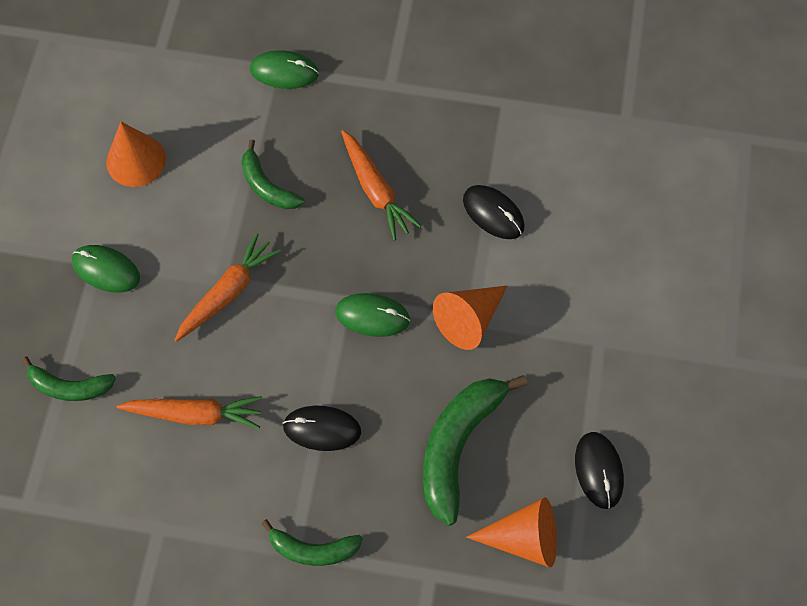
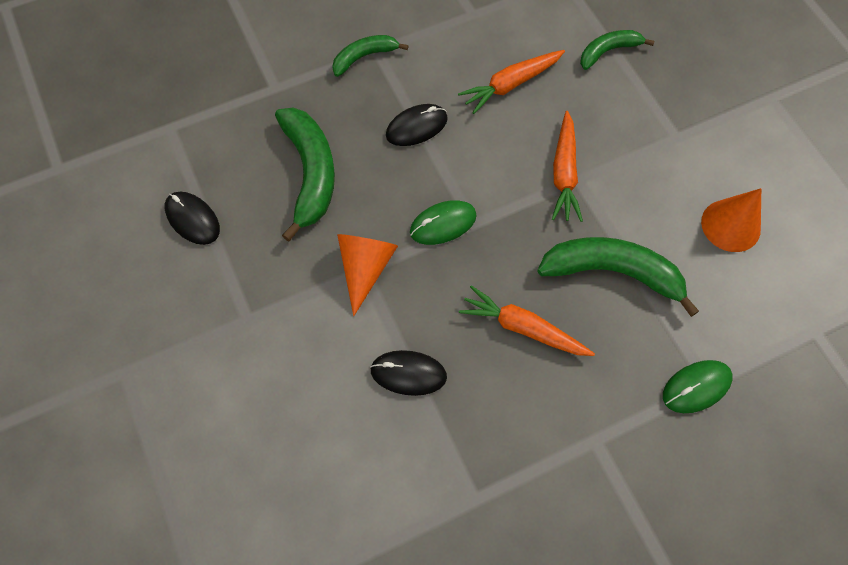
camera: 145 degrees right, 0 degrees up
(106, 270) = (664, 134): green mouse -> none
(267, 186) = (612, 272): green banana -> green banana, size x1.73
(524, 538) = (223, 144): orange cone -> none

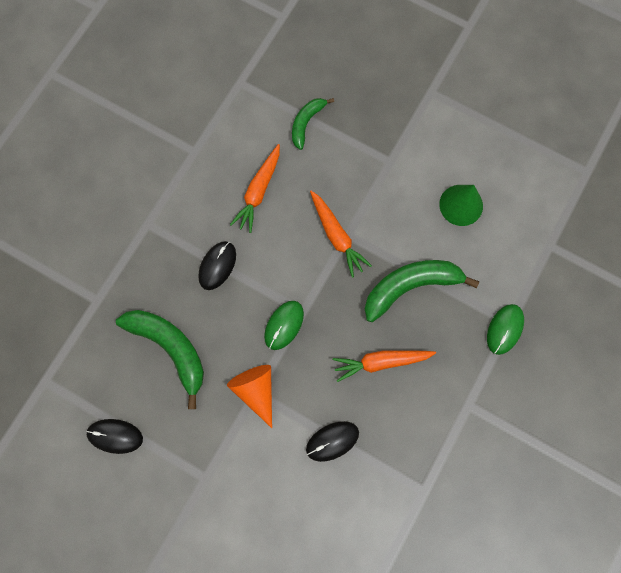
camera: 35 degrees left, 10 degrees up
(364, 57) = (142, 235): green banana -> none
(730, 225) = (461, 205): orange cone -> green cone

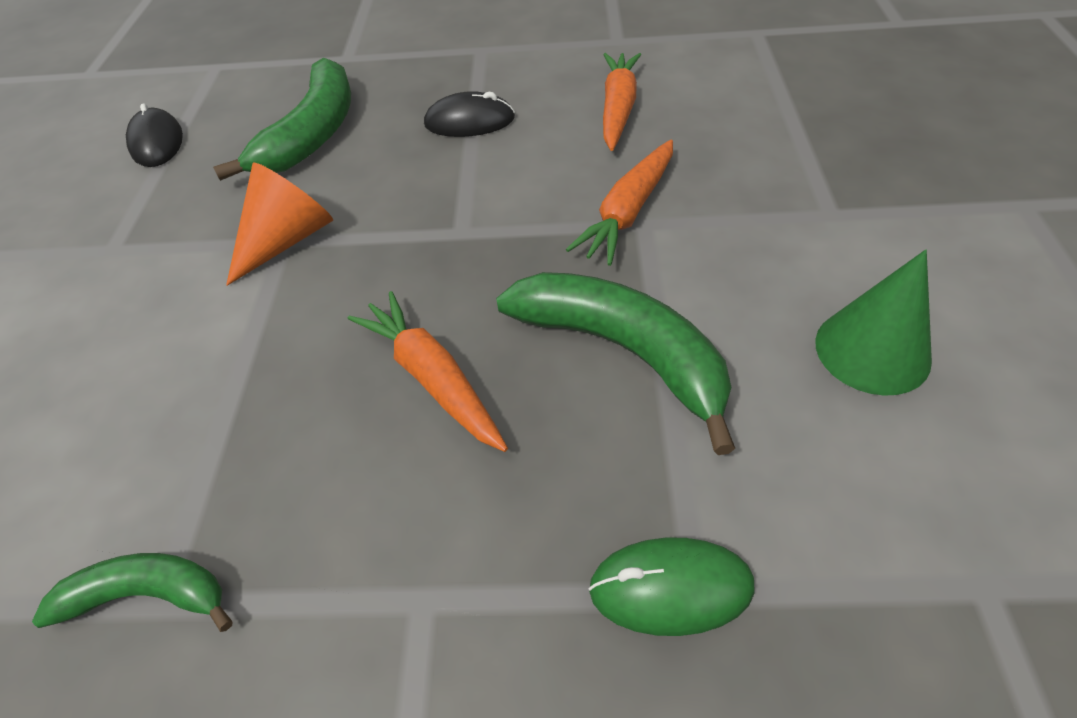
camera: 65 degrees right, 25 degrees down
(258, 192) = (618, 108): orange carrot -> orange carrot turned 105 degrees clockwise
(284, 325) = (421, 222): green mouse -> none
(306, 123) = (776, 104): green banana -> green banana (148, 595)
(332, 441) = (230, 377): black mouse -> none

